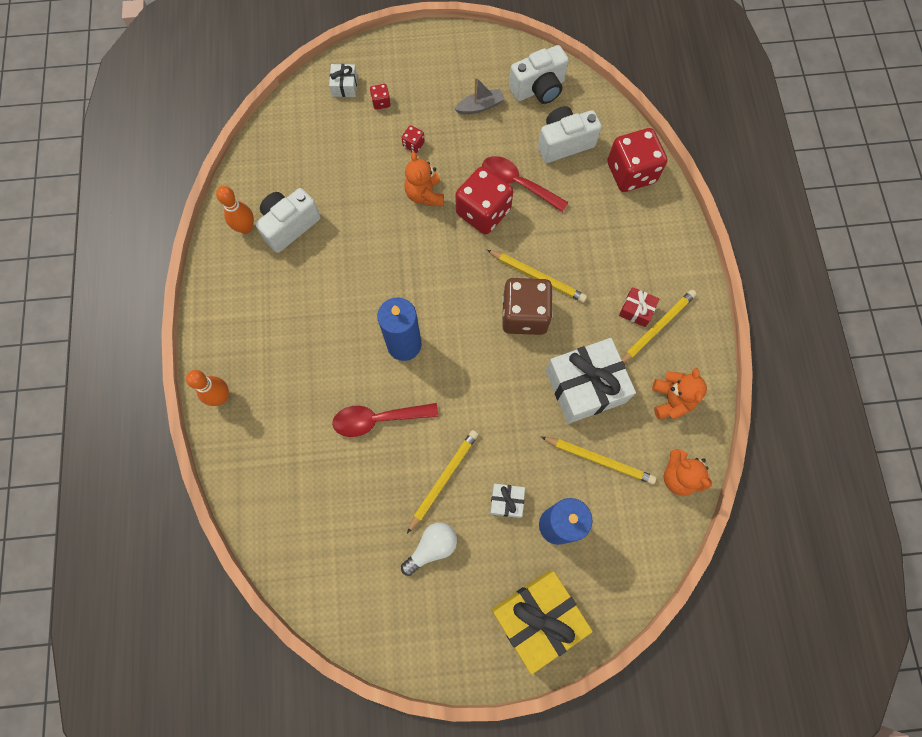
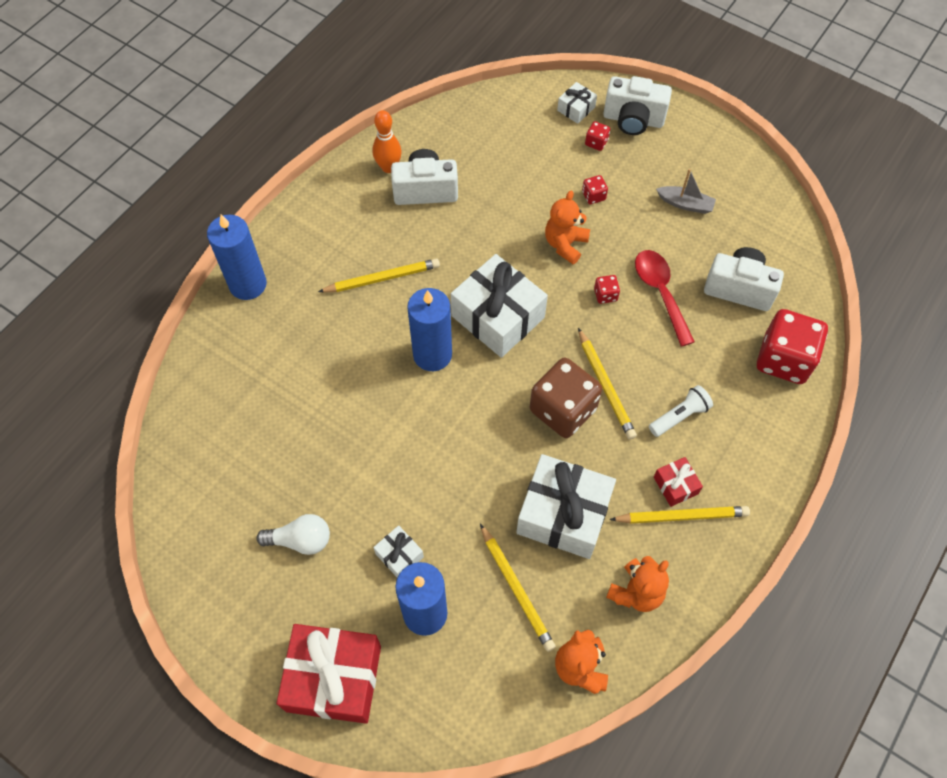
camera: 40 degrees right, 10 degrees down
(221, 397) = (248, 284): orange bowling pin -> blue candle
(378, 419) = (354, 398): red spoon -> none
(425, 282) = (498, 317): none -> white gift
(443, 479) = (363, 491): yellow pencil -> yellow pencil (382, 278)
(483, 212) = (605, 295): red dice -> red dice, size x0.42
(537, 618) = (334, 678): yellow gift -> red gift
(538, 89) = (757, 225): white camera -> white camera (633, 120)
(600, 261) = (679, 416): none -> white flashlight

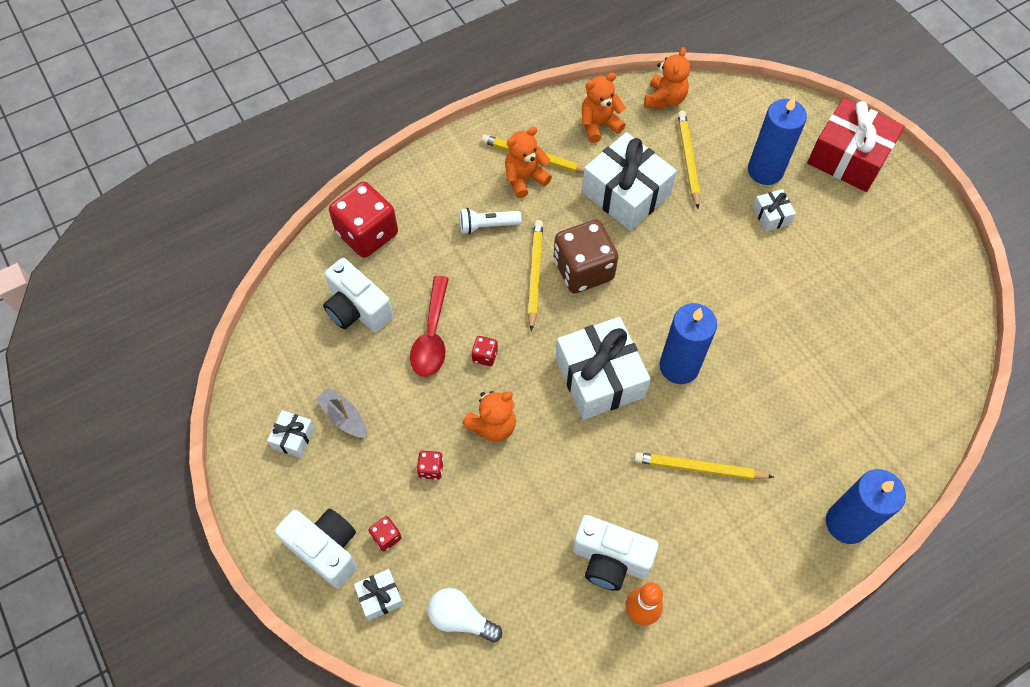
camera: 155 degrees left, 0 degrees up
(301, 540) = (850, 257): white light bulb -> white light bulb (461, 618)
(675, 485) = (524, 179): red gift -> orange teddy bear
(712, 176) = (293, 437): none -> white gift

